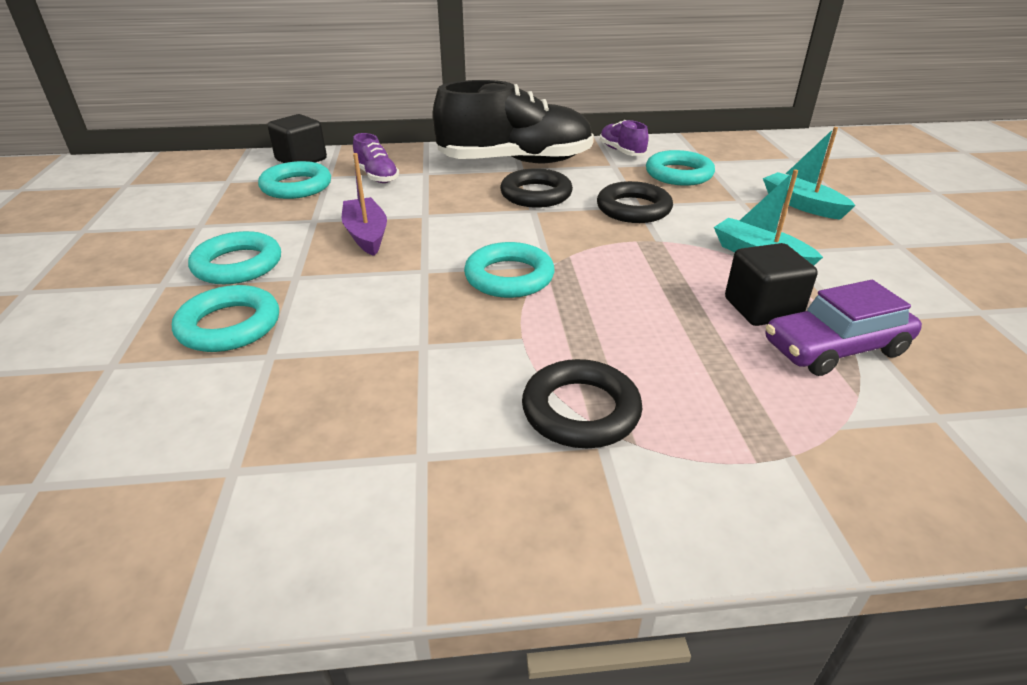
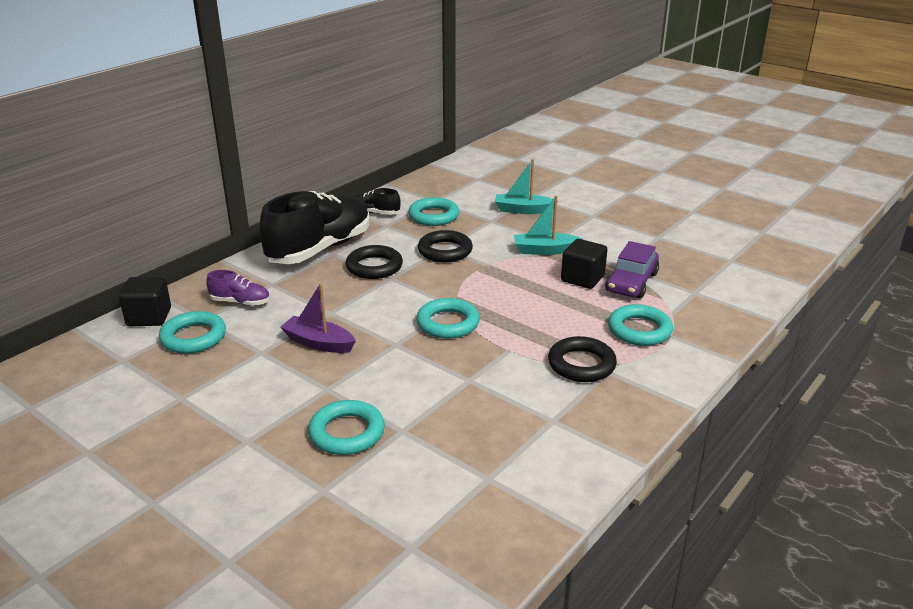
camera: 45 degrees left, 5 degrees down
(238, 265) = (273, 403): turquoise ring -> turquoise ring (639, 330)
(621, 151) = (375, 213): purple shoe -> black shoe

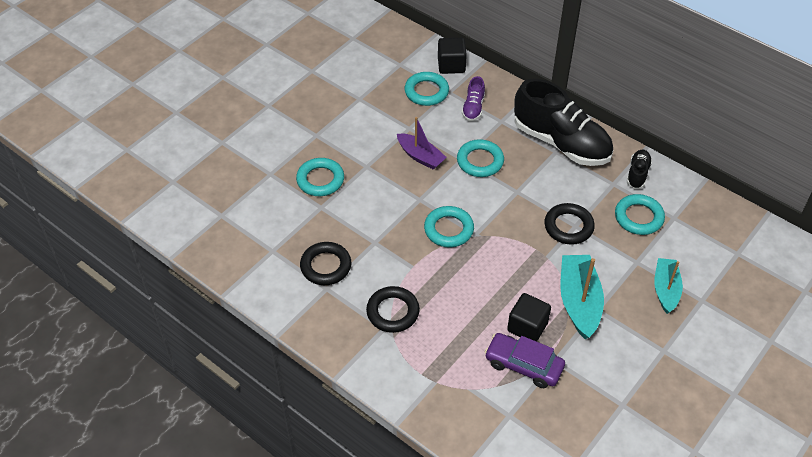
camera: 90 degrees right, 20 degrees up
(318, 343) = (420, 156): purple boat -> purple boat turned 105 degrees clockwise
(374, 267) = (534, 180): black ring -> black ring (326, 266)
(544, 250) = (579, 302): turquoise boat -> turquoise boat, size x1.50
(639, 330) = (442, 359): turquoise ring -> turquoise ring (480, 161)

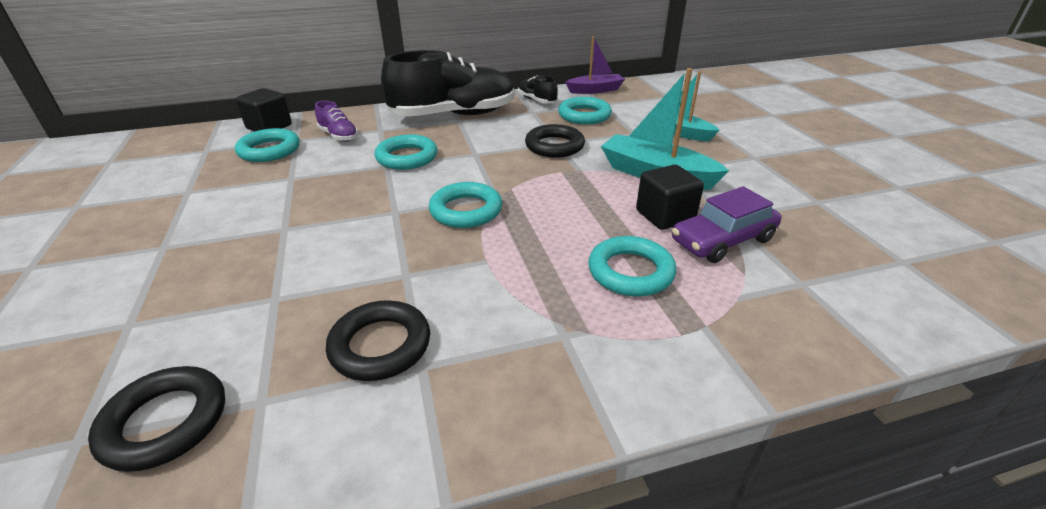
camera: 55 degrees left, 15 degrees down
(320, 180) = (232, 277): turquoise ring -> turquoise ring (630, 272)
(393, 312) = (542, 312): black ring -> black ring (165, 422)
(420, 156) = (339, 187): purple boat -> purple boat (595, 90)

